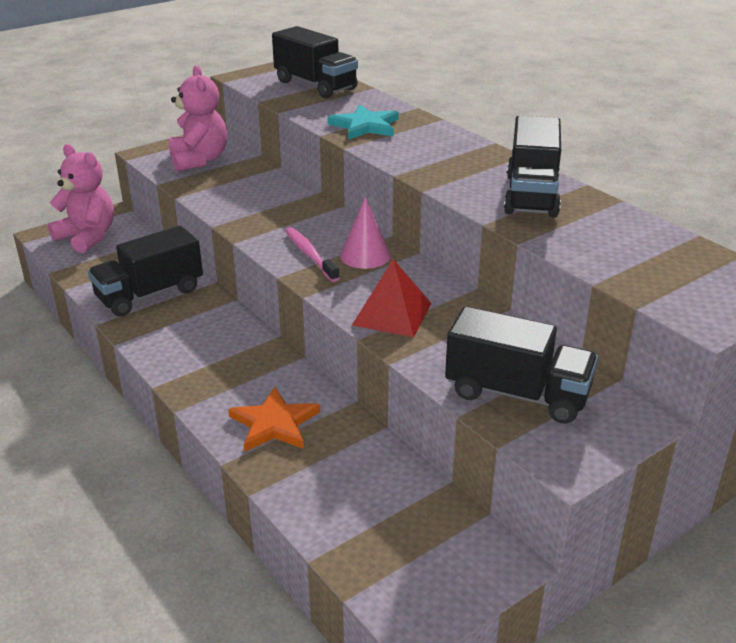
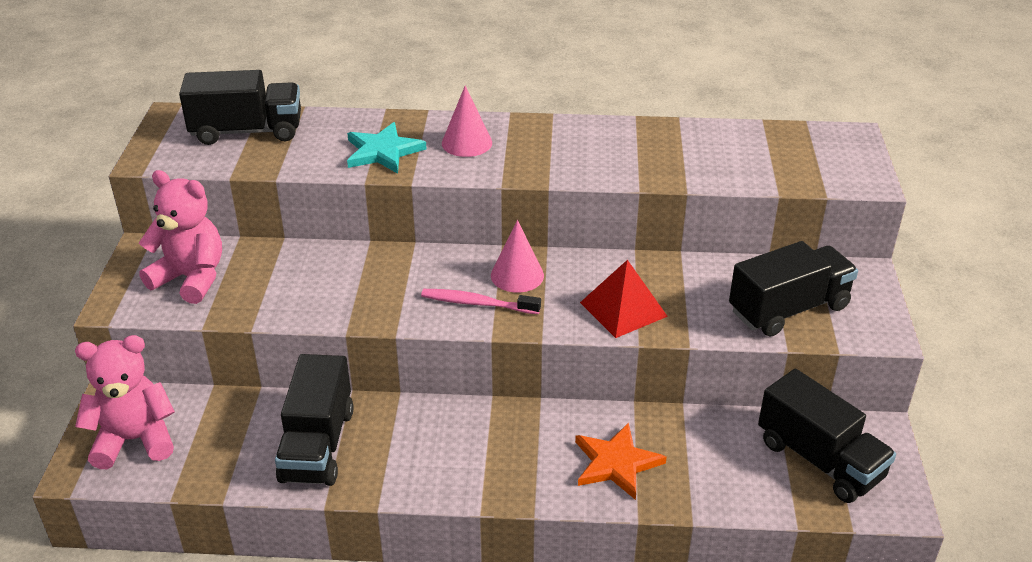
camera: 50 degrees left, 5 degrees up
(426, 144) = (467, 143): none -> pink cone
(531, 195) = (622, 147): black truck -> black truck (819, 460)

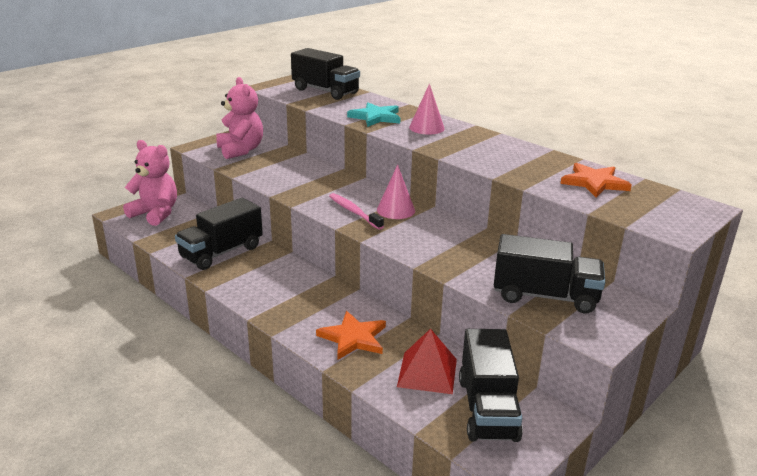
camera: 40 degrees right, 10 degrees down
(623, 309) = (432, 249): red pyramid -> red pyramid (427, 372)
(732, 149) = (594, 183): none -> orange star

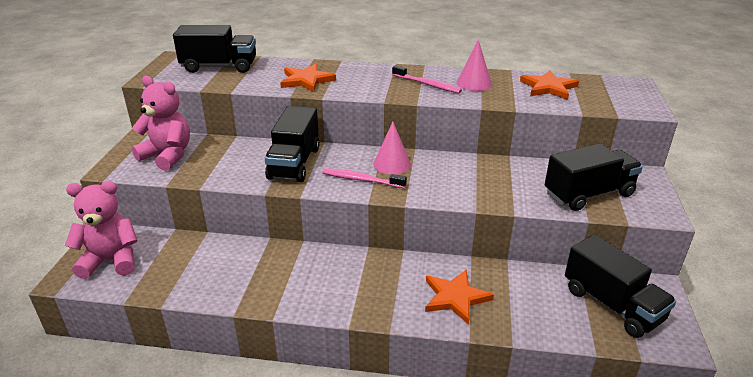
camera: 35 degrees left, 5 degrees up
(221, 252) = (238, 272): black truck -> black truck (294, 163)
(376, 117) = (306, 80): turquoise star -> orange star
(426, 128) = (364, 78): pink cone -> pink cone (474, 83)
(427, 372) = (541, 298): red pyramid -> none
(474, 147) = (427, 84): none -> pink toothbrush

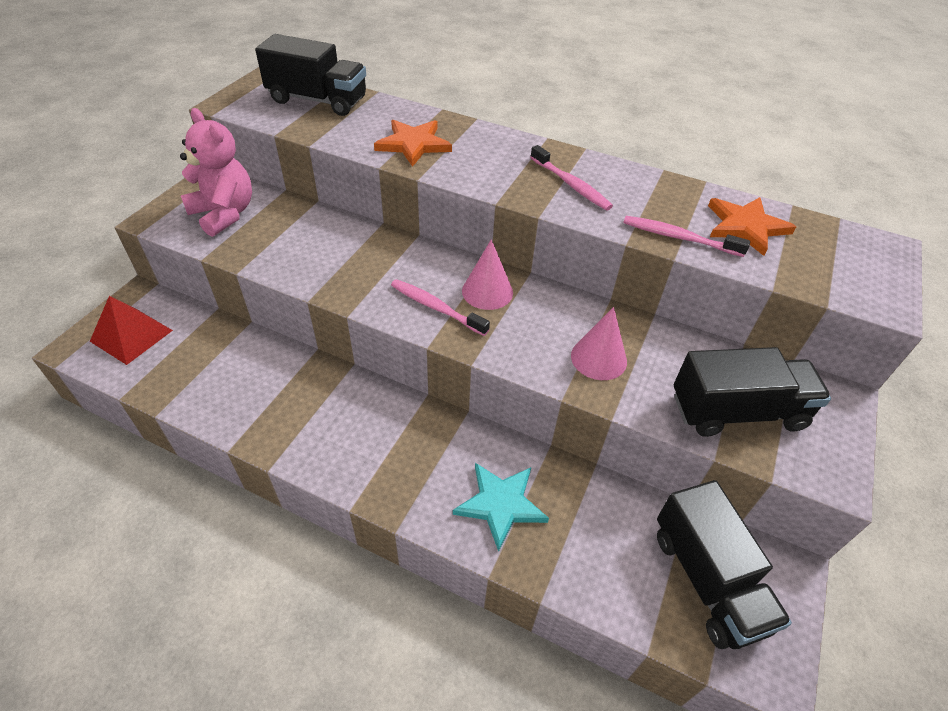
camera: 15 degrees right, 15 degrees up
(111, 261) = (131, 335): pink teddy bear -> red pyramid
(294, 163) = (365, 260): black truck -> none
(455, 297) = (500, 504): orange star -> turquoise star
(474, 83) = (638, 196): pink cone -> pink cone (598, 358)
(512, 99) = (679, 238): none -> pink toothbrush

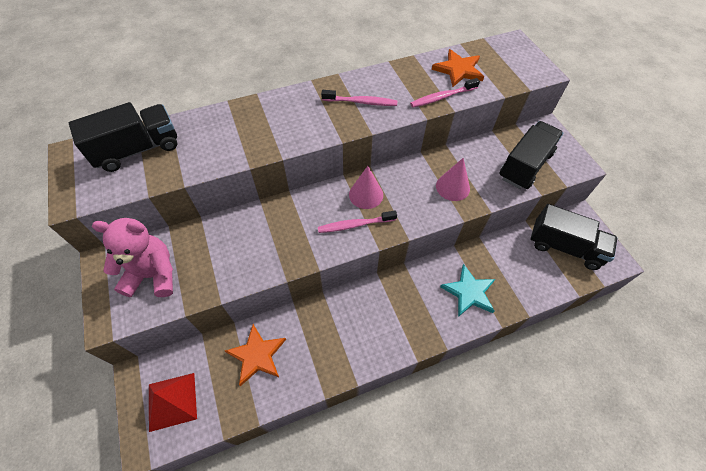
camera: 45 degrees left, 10 degrees up
(413, 144) = (247, 137): orange star -> orange star (257, 355)

